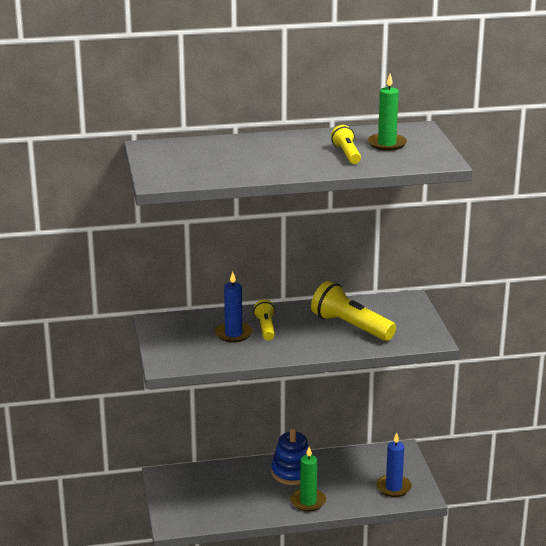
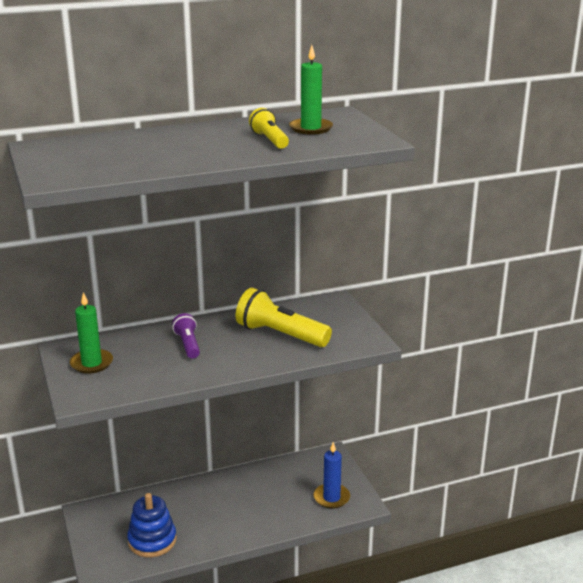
camera: 10 degrees left, 0 degrees up
(233, 334) = (153, 355): blue candle -> none
(265, 328) = (188, 344): yellow flashlight -> purple flashlight
(292, 472) = (224, 492): blue stacking toy -> blue stacking toy (152, 540)
(308, 501) = (245, 524): green candle -> green candle (91, 363)

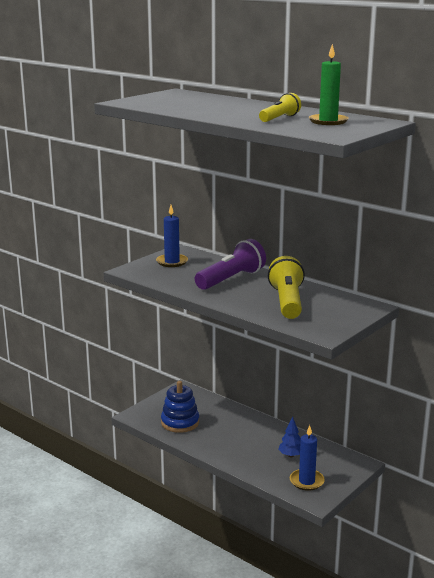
camera: 60 degrees right, 5 degrees down
(91, 363) = (172, 262): green candle -> blue candle
(188, 344) = (231, 279): purple flashlight -> purple flashlight, size x1.75
(283, 489) = (291, 455): none -> blue tree

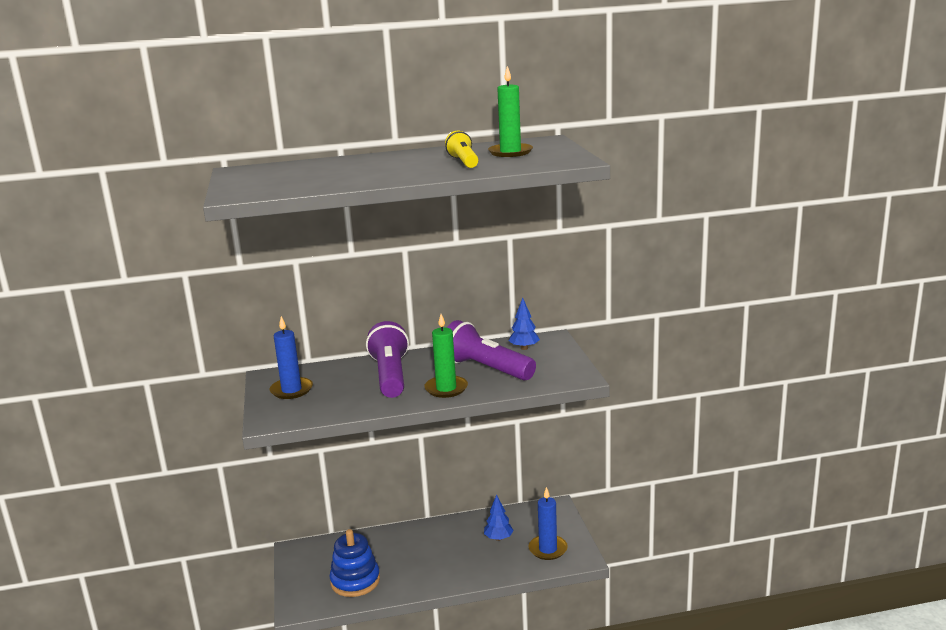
camera: 50 degrees left, 0 degrees up
(239, 300) = (446, 389): none -> green candle
(287, 302) = (486, 369): yellow flashlight -> purple flashlight
(339, 303) = (524, 348): none -> blue tree

